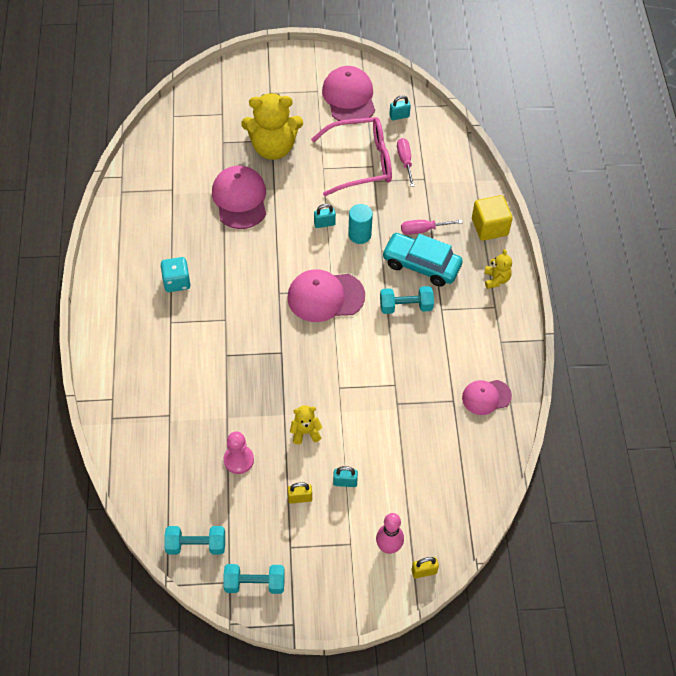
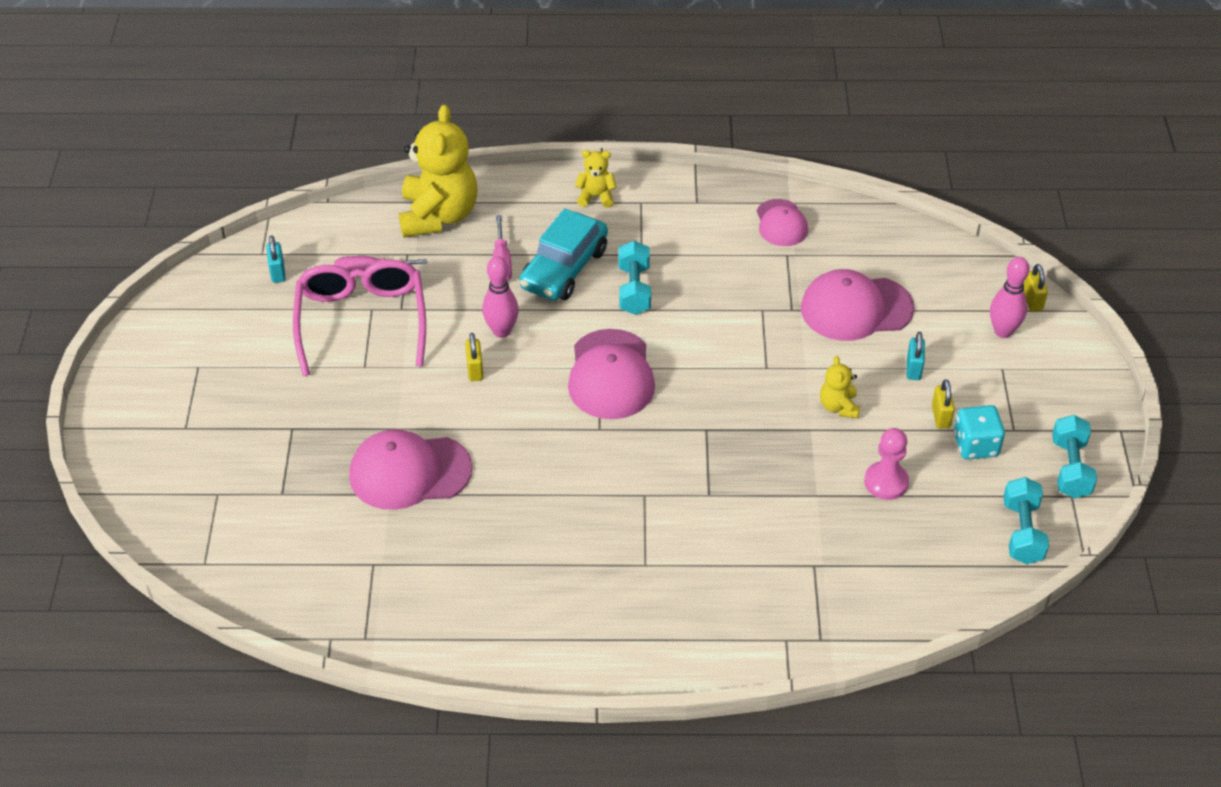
camera: 85 degrees left, 10 degrees down
(177, 282) = (567, 556): turquoise dice -> turquoise dice (975, 445)
(273, 148) = (309, 426): yellow teddy bear -> yellow teddy bear (438, 216)
(324, 223) = (475, 370): turquoise padlock -> yellow padlock
(349, 97) = (223, 328): pink cap -> pink cap (856, 308)
(359, 235) = (501, 331): turquoise cylinder -> pink bowling pin
(489, 227) = (506, 194): yellow cube -> none

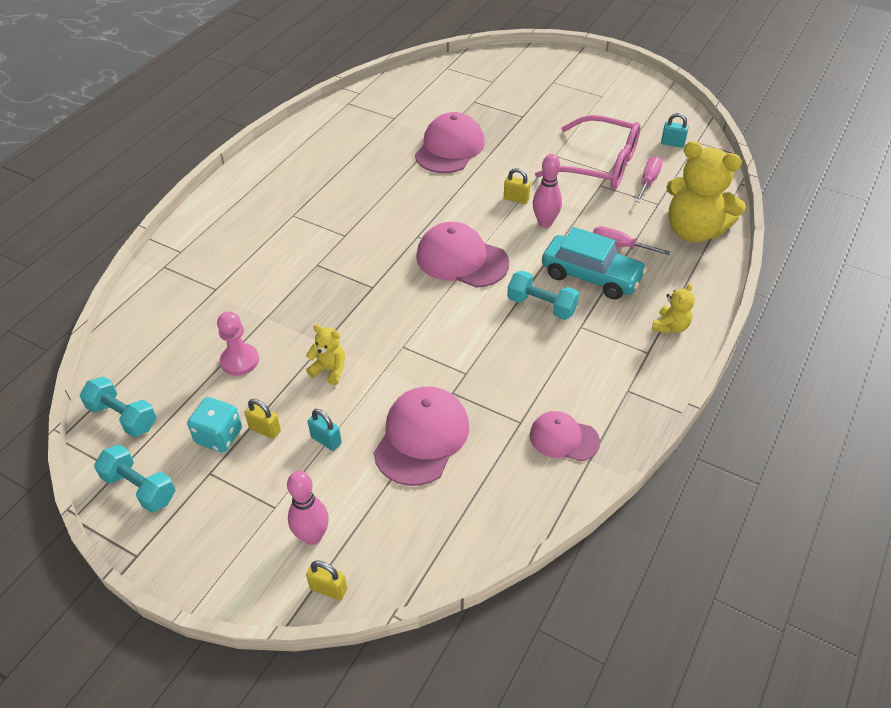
camera: 120 degrees right, 0 degrees up
(564, 269) = (591, 276): turquoise car -> turquoise car turned 150 degrees clockwise

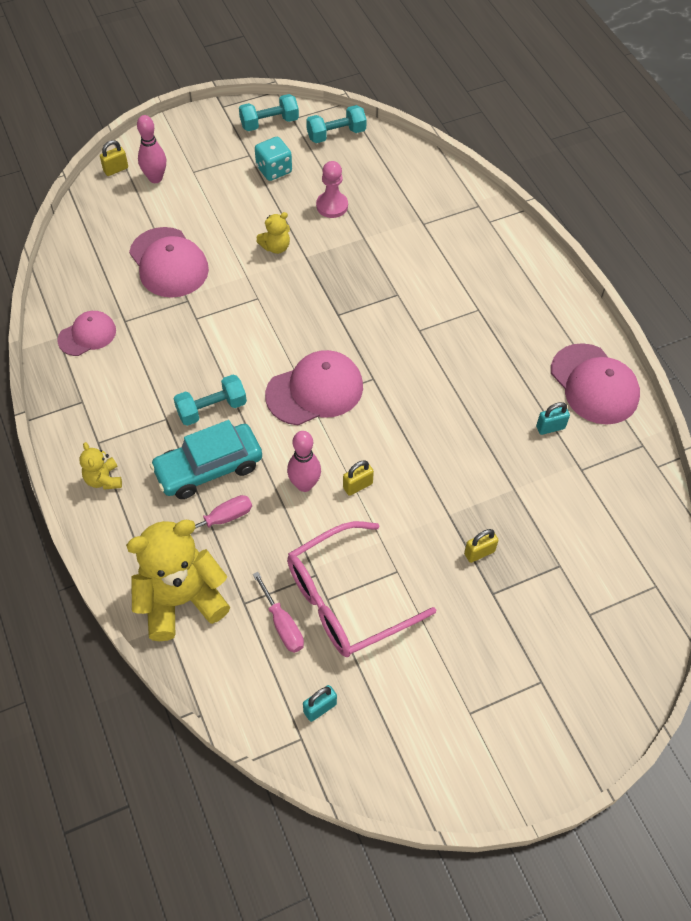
camera: 125 degrees right, 10 degrees up
(265, 430) = (256, 192): yellow padlock -> yellow padlock (479, 552)
(326, 440) = (217, 216): turquoise padlock -> turquoise padlock (550, 427)
(450, 148) = (486, 484): pink cap -> pink cap (594, 384)

